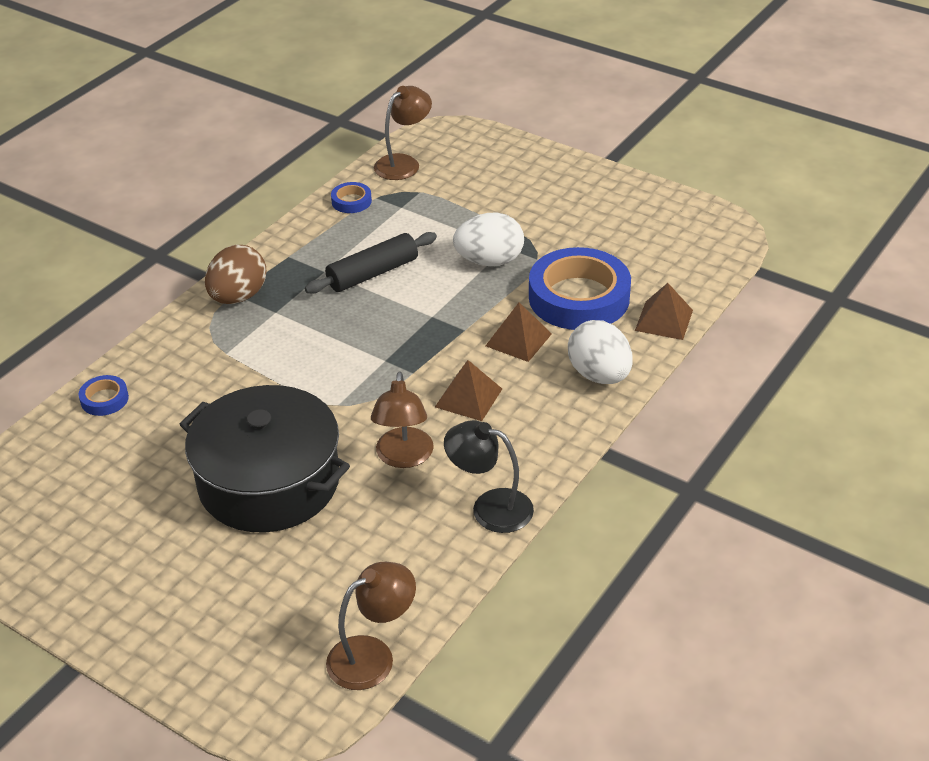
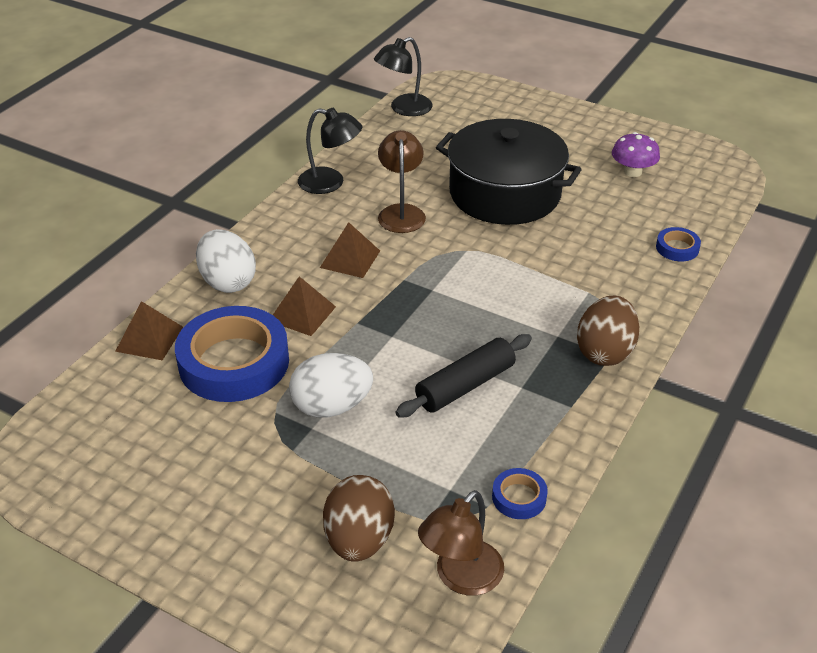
camera: 175 degrees right, 0 degrees up
(90, 512) = (632, 172): none -> purple mushroom
(373, 656) = (404, 109): brown lamp -> black lamp
(470, 182) = (359, 540): none -> brown egg

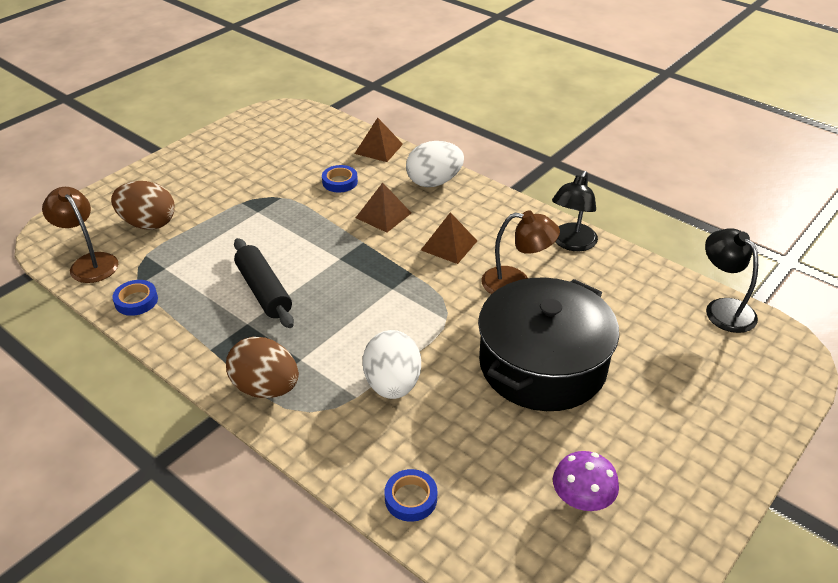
camera: 100 degrees right, 0 degrees up
(234, 362) = (340, 182): blue tape -> blue tape, size x0.43
(331, 406) = (274, 222): white egg -> white egg (392, 384)

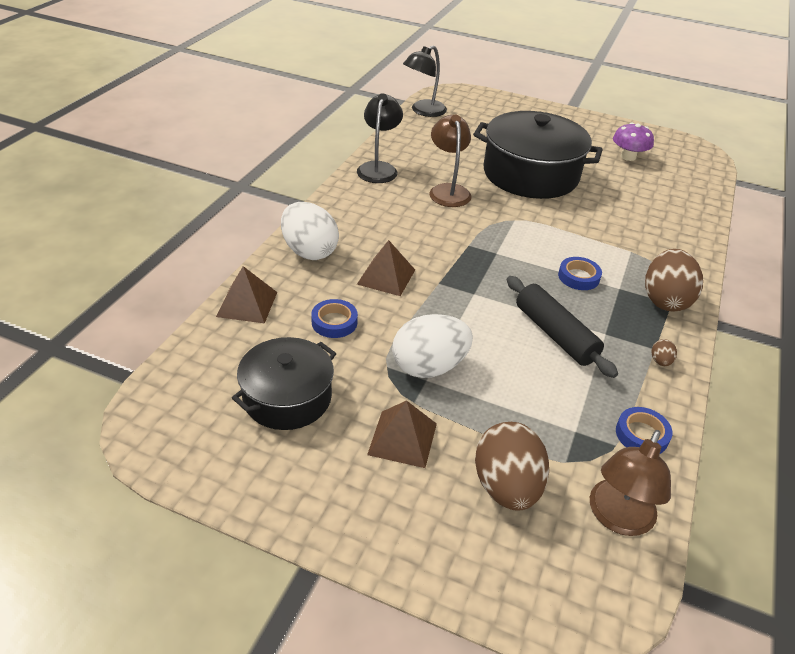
camera: 110 degrees left, 0 degrees up
(194, 345) = (660, 361): none -> brown egg
(264, 291) = (555, 334): black rolling pin -> black rolling pin turned 75 degrees counterclockwise
(278, 155) = (287, 397): none -> black pot
(392, 384) = (604, 235): white egg -> white egg (429, 367)
(411, 498) = (688, 214): blue tape -> blue tape (578, 277)
(449, 245) = (415, 229): brown pyramid -> brown pyramid (402, 439)
(571, 243) = (378, 168): black lamp -> black lamp turned 90 degrees counterclockwise

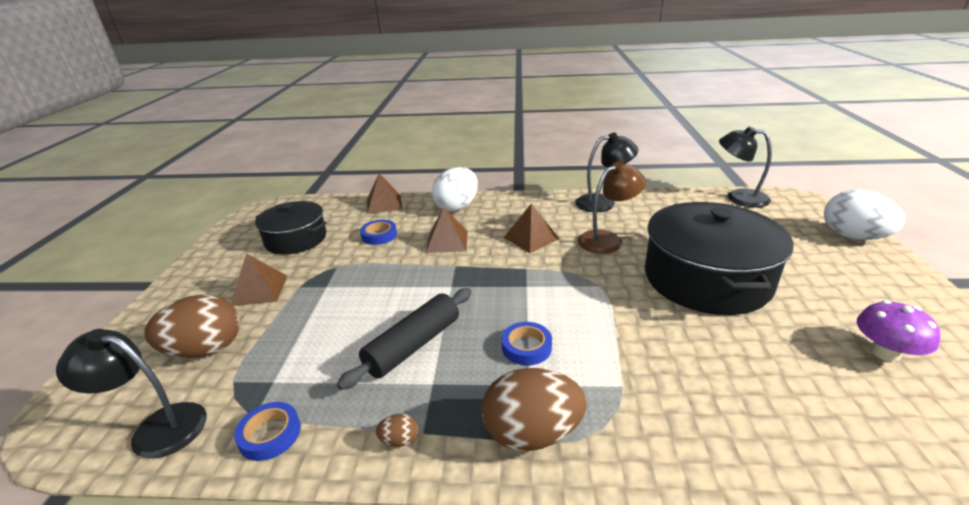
camera: 75 degrees right, 10 degrees down
(417, 226) = (531, 238): none -> brown pyramid
(429, 367) = (341, 284): white egg -> white egg (853, 237)
(617, 518) = (157, 427): brown lamp -> black lamp

